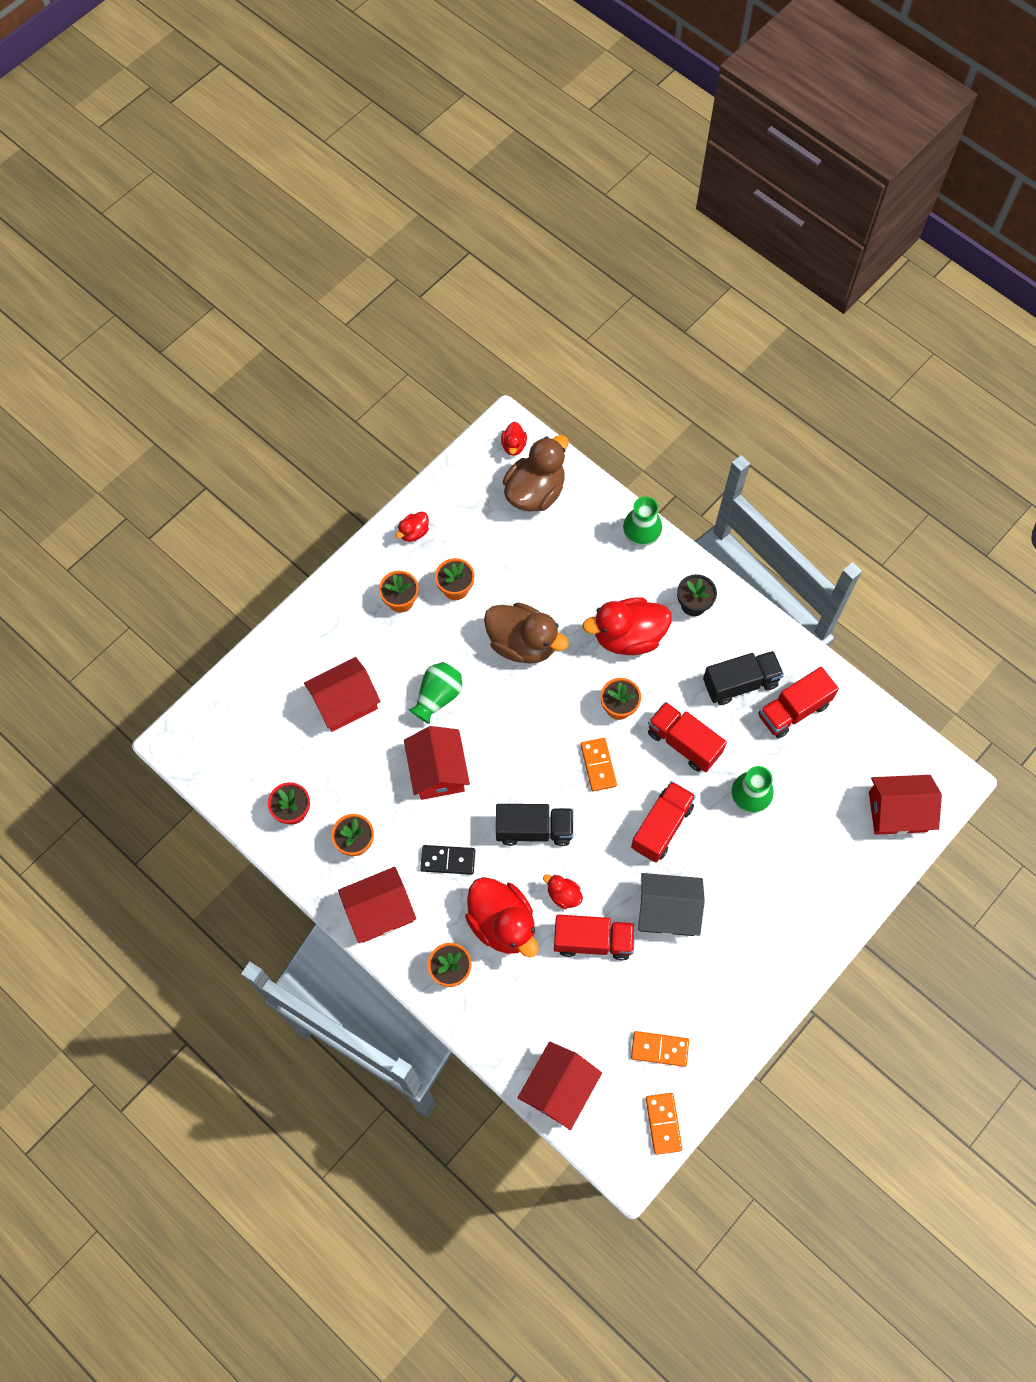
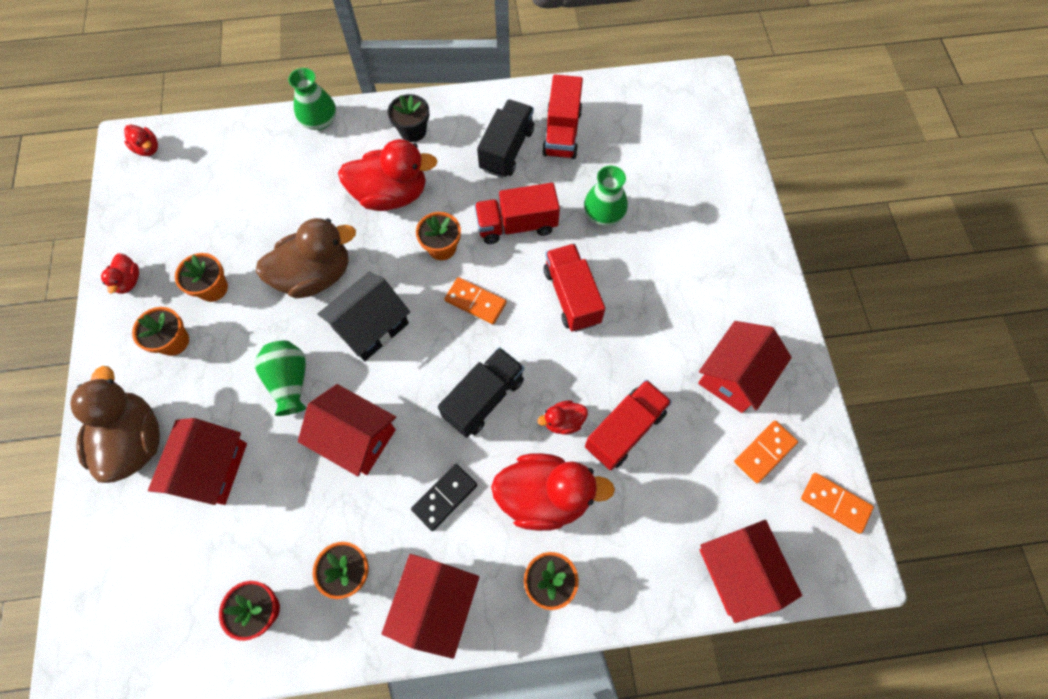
camera: 50 degrees left, 0 degrees up
(535, 492) = (202, 164): brown duck -> brown duck (135, 441)
(628, 637) = (391, 195): red duck -> red duck turned 120 degrees counterclockwise
(667, 911) = (647, 348): black house -> black house (371, 326)
(897, 811) = (702, 129): red house -> red house (734, 375)

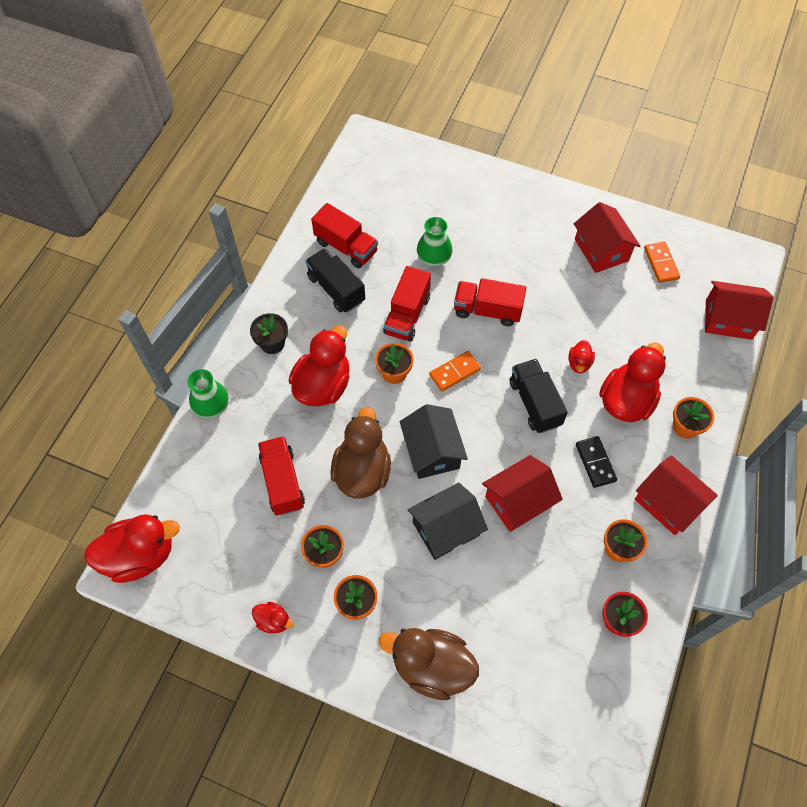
camera: 60 degrees left, 5 degrees down
(148, 149) = (140, 555): red duck -> red duck, size x2.14
(211, 468) = (487, 615): red house -> none
(290, 381) = (446, 528): green vase -> black house
(624, 430) = (605, 331): red truck -> red truck (282, 482)
(835, 503) = (711, 246): orange domino -> none

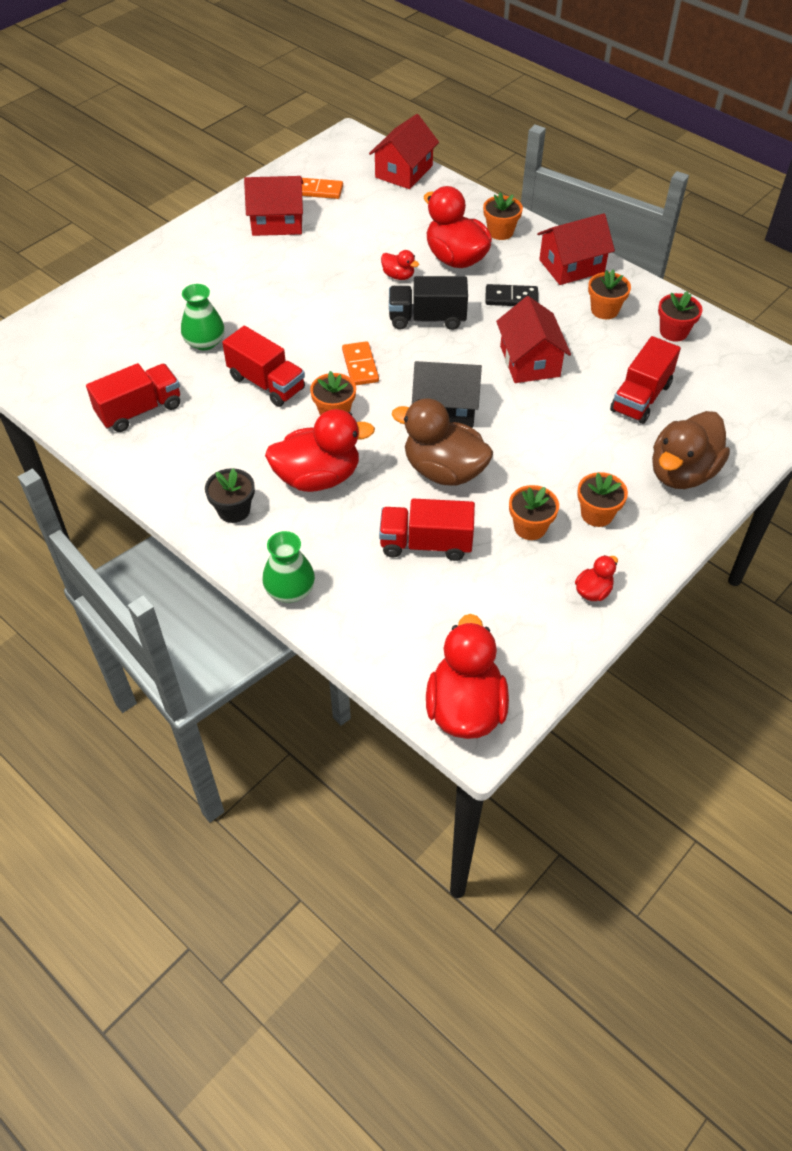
camera: 70 degrees left, 10 degrees down
(323, 385) = (318, 477): red duck -> red duck turned 120 degrees clockwise
(336, 289) = (193, 434): black truck -> none
(446, 528) = (538, 422): black house -> none
(487, 310) = (299, 320): red truck -> red truck (641, 397)

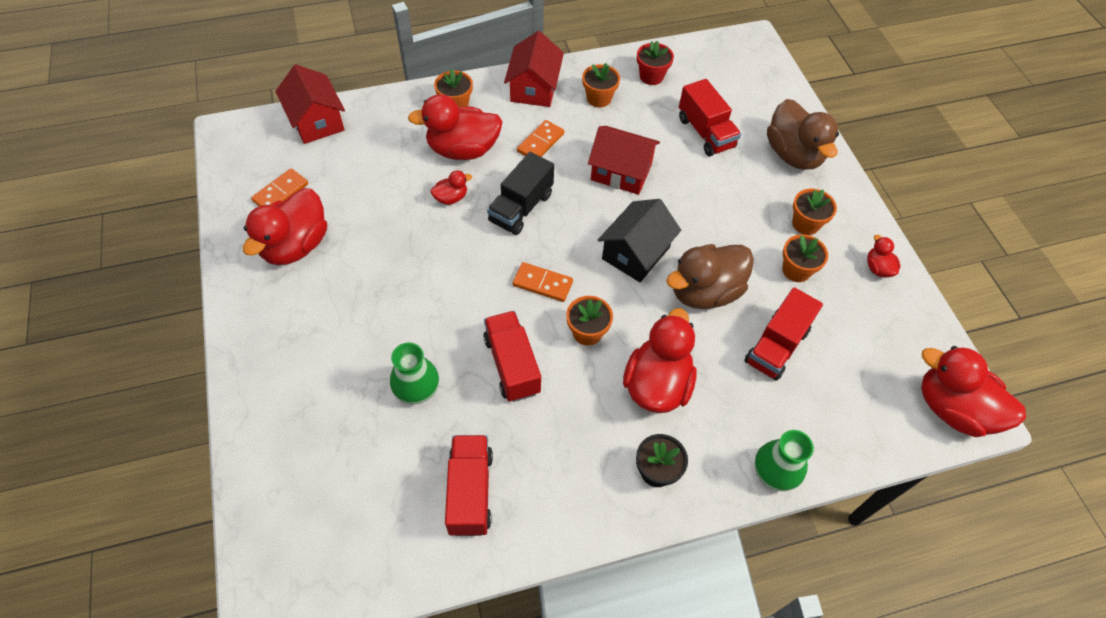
camera: 60 degrees left, 5 degrees up
(266, 383) = (512, 365): red truck -> red truck turned 90 degrees counterclockwise
(277, 222) = (296, 246): red house -> red duck
(511, 298) = (540, 143): black domino -> orange domino

